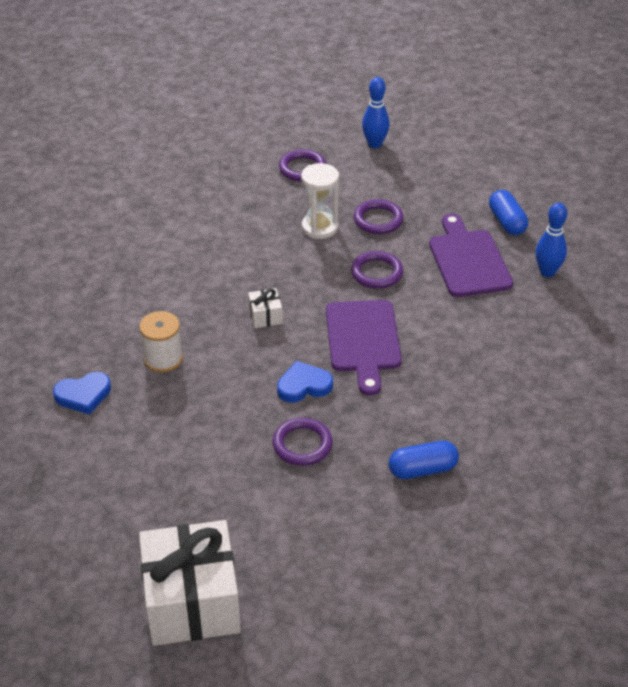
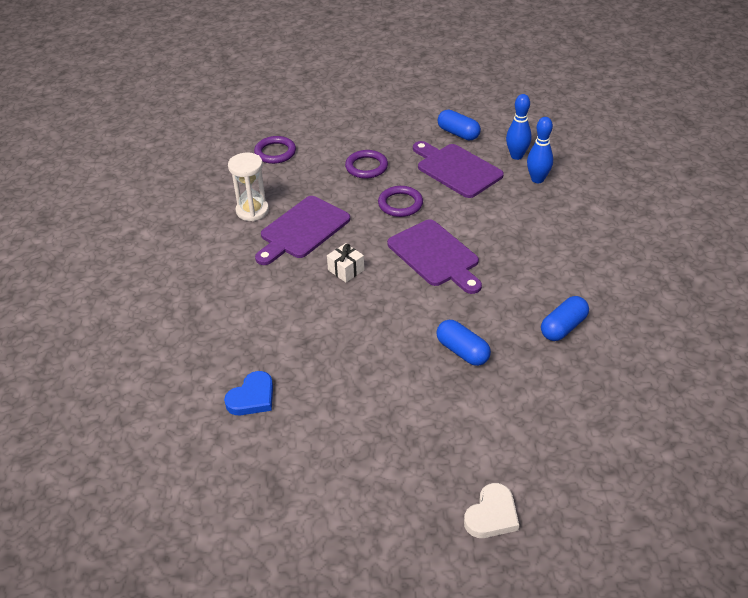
camera: 30 degrees left, 0 degrees up
(163, 358) = (294, 338): white spool -> none
(192, 602) = (492, 515): white gift -> white heart
(259, 259) = (302, 230): none -> purple cutting board
(302, 444) = (462, 351): purple ring -> blue capsule
(304, 385) = (422, 308): blue heart -> none
(319, 227) = (328, 189): white hourglass -> white hourglass (252, 211)
(374, 144) = (314, 115): blue bowling pin -> blue bowling pin (537, 179)

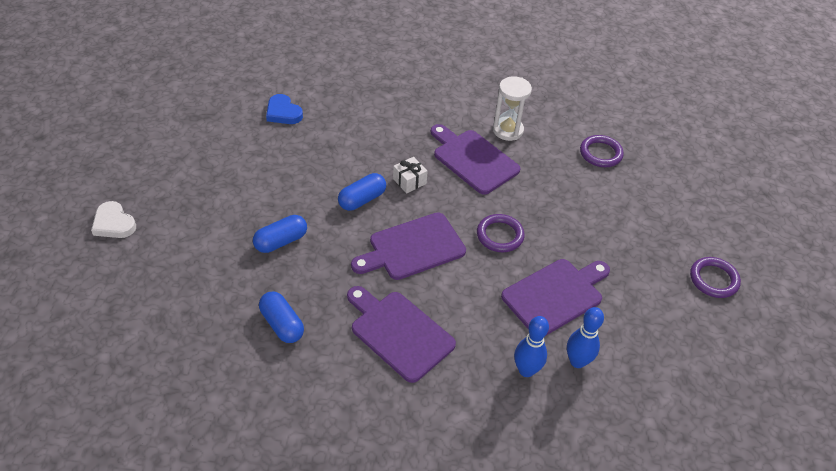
camera: 95 degrees right, 5 degrees up
(366, 167) = (568, 219): purple ring -> purple ring (713, 279)
(458, 133) = (629, 313): blue capsule -> blue capsule (362, 199)
(536, 251) = (399, 333): none -> purple cutting board

